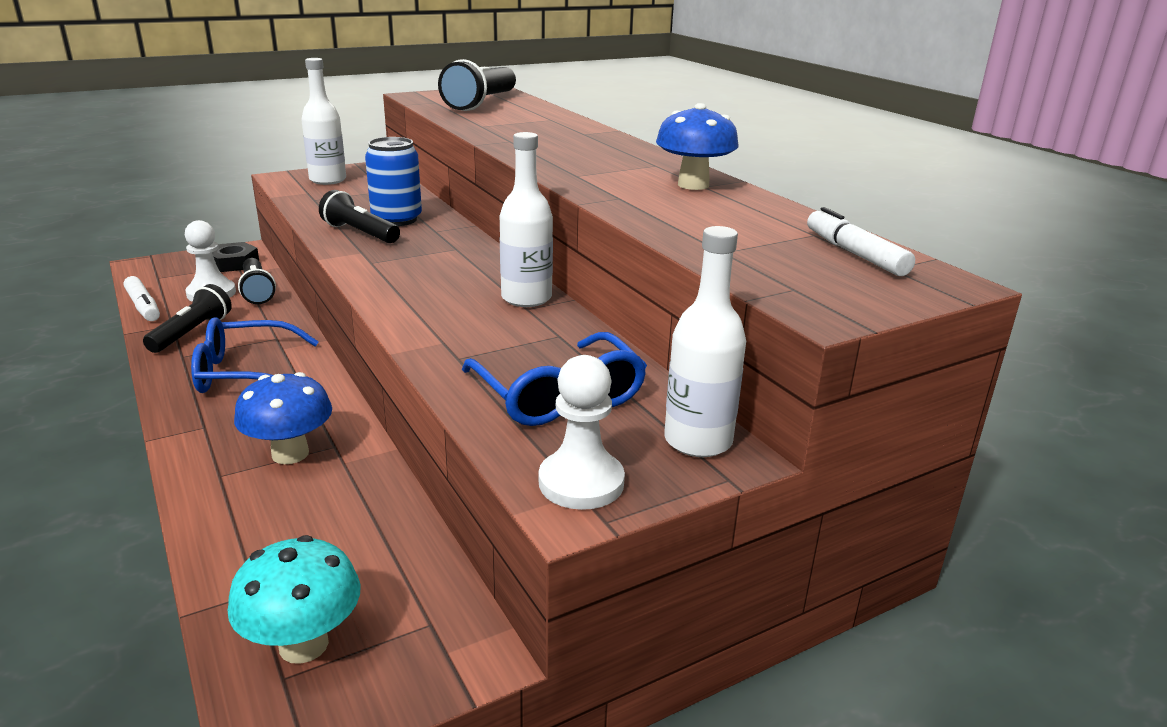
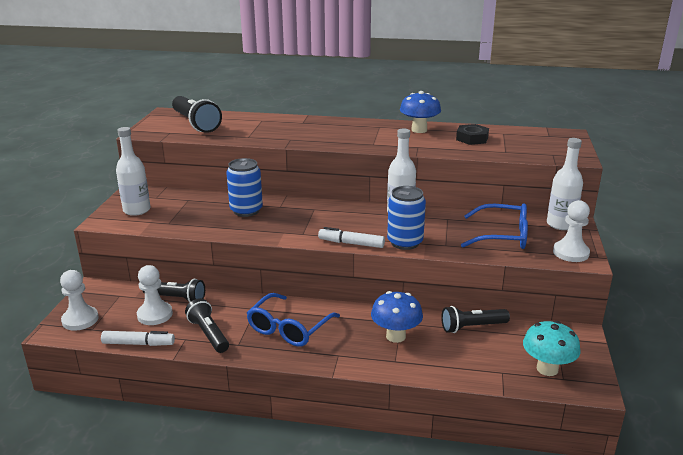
camera: 50 degrees left, 0 degrees up
(171, 267) = (80, 320): none -> white pawn
(233, 263) = (113, 296): black nut -> black nut (472, 138)
(360, 233) = (253, 225): black flashlight -> black flashlight (472, 327)
(426, 327) = (405, 242): none -> blue can
(854, 254) = (530, 135): white marker -> white marker (351, 243)

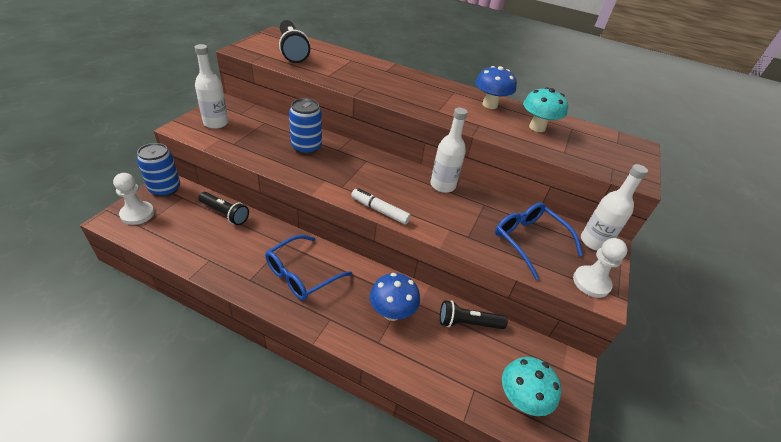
camera: 10 degrees right, 15 degrees up
(138, 344) = (169, 254): white marker -> none
(155, 315) = (198, 226): white pawn -> none
(208, 334) = (231, 260): black flashlight -> none
(405, 242) = (430, 223): blue can -> blue can (165, 189)
(472, 138) = (537, 127): black nut -> turquoise mushroom
(502, 236) = (529, 241): blue glasses -> blue glasses turned 150 degrees counterclockwise

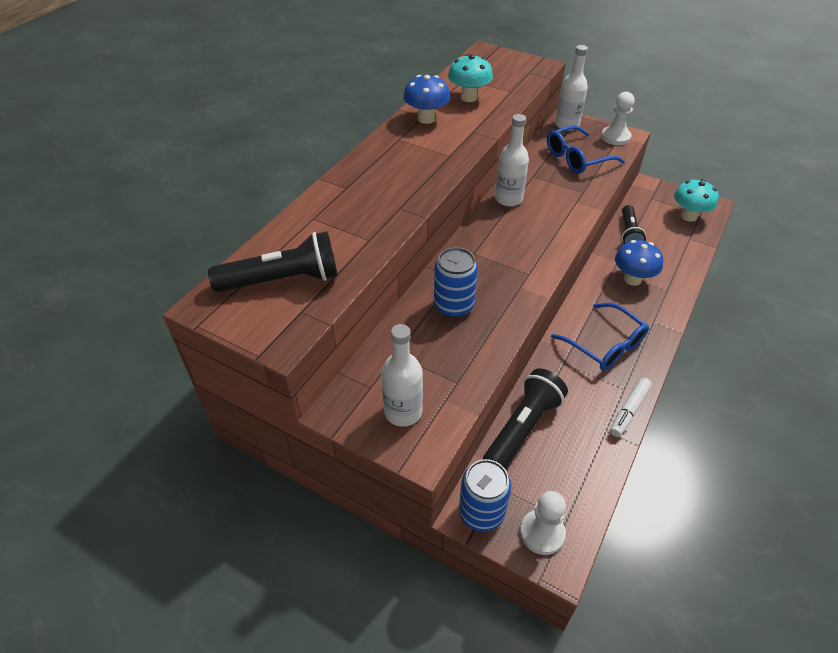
camera: 80 degrees left, 5 degrees up
(225, 213) = (522, 428): black flashlight -> black flashlight, size x1.51
(379, 210) = (562, 245): white marker -> white marker (629, 411)

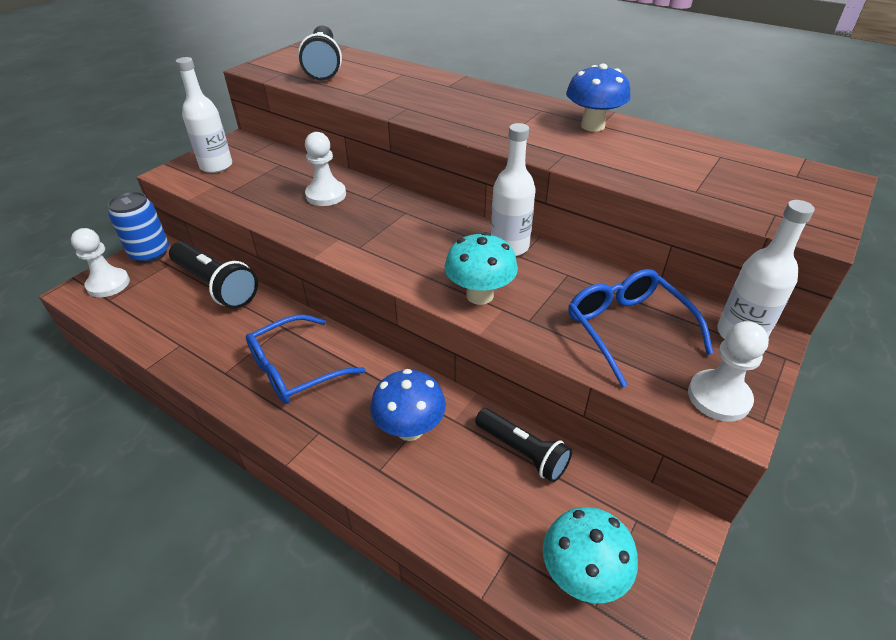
camera: 95 degrees right, 5 degrees down
(453, 306) = (326, 195): blue can -> white pawn
(469, 97) = (660, 156): turquoise mushroom -> turquoise mushroom (479, 295)
(629, 233) = (522, 452): black flashlight -> black flashlight turned 150 degrees counterclockwise
(629, 411) = (192, 370): white marker -> none

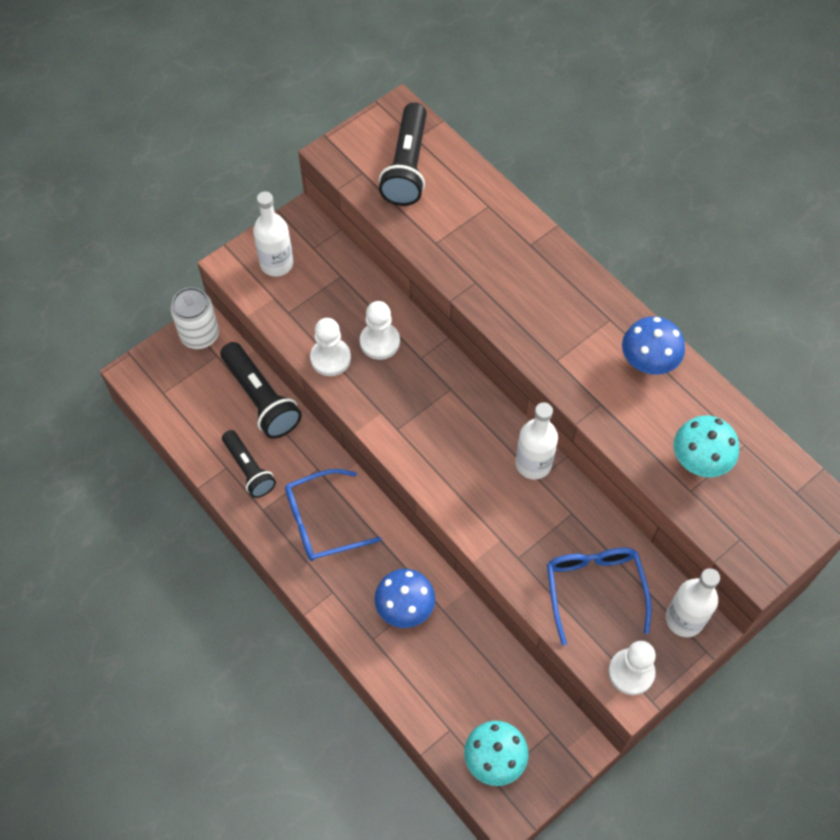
camera: 15 degrees right, 20 degrees up
(108, 284) = (162, 371): white pawn -> white pawn (330, 358)
(150, 253) = (200, 335): blue can -> white can
(479, 295) = (486, 519): turquoise mushroom -> turquoise mushroom (699, 461)
(522, 452) = (487, 653): black flashlight -> black flashlight (249, 469)

